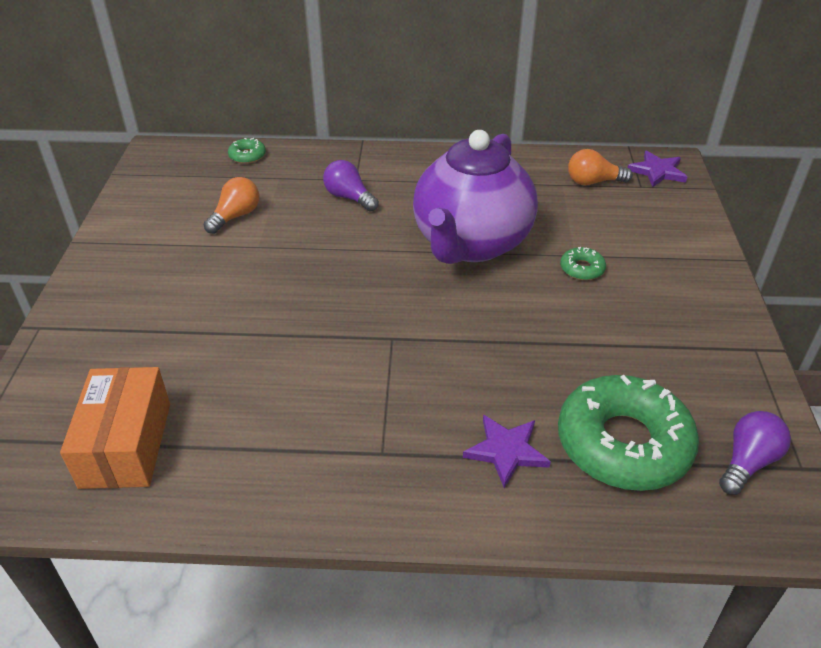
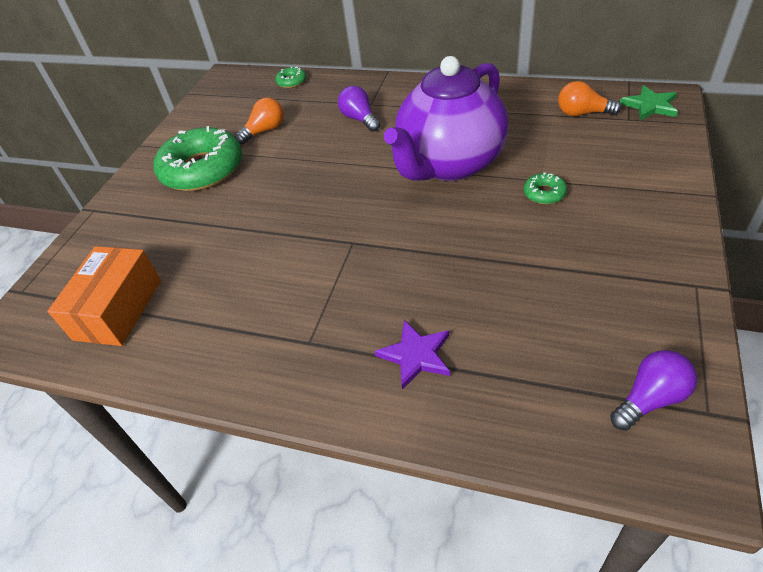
camera: 20 degrees right, 5 degrees up
(623, 443) = (528, 363): green donut -> green donut (202, 169)
(657, 171) = (650, 106): purple star -> green star

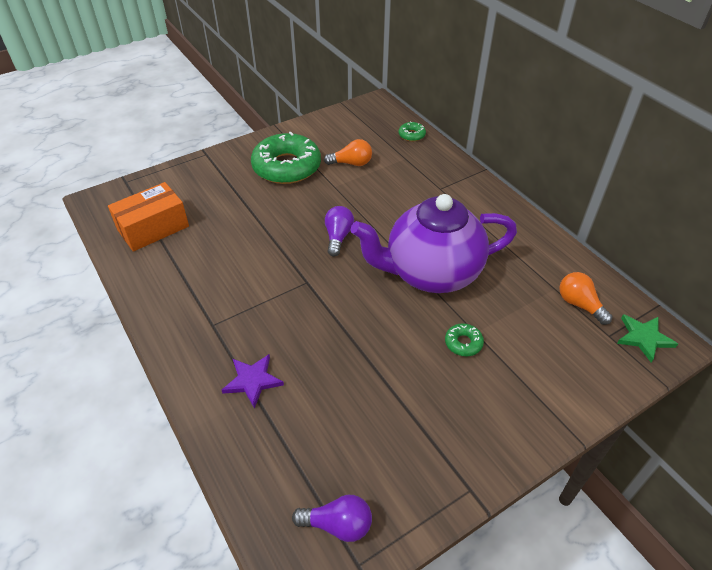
camera: 35 degrees right, 0 degrees up
(360, 119) = (418, 196): purple light bulb -> purple light bulb (338, 237)

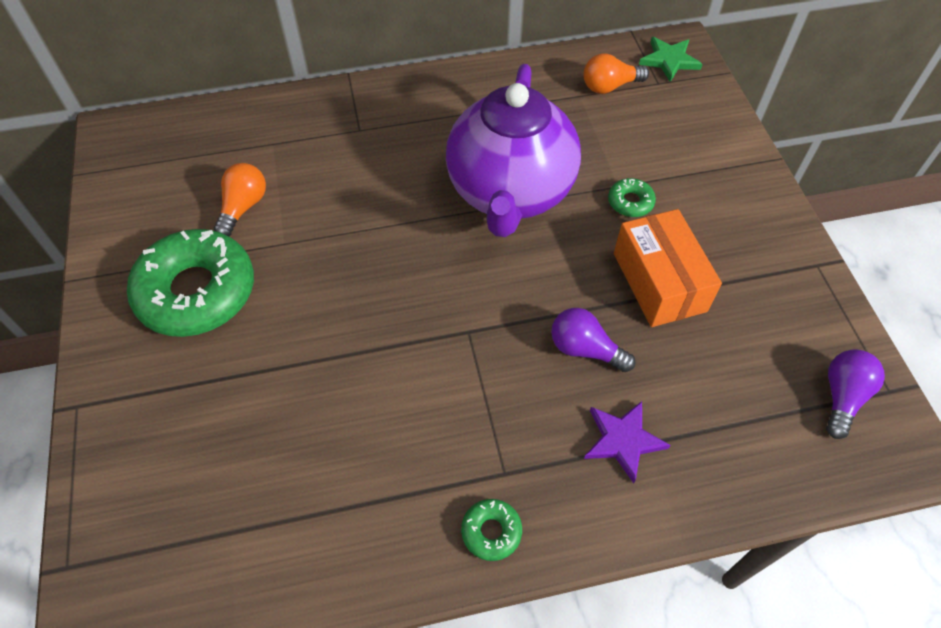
camera: 70 degrees left, 10 degrees up
(153, 228) = (237, 531): orange box -> orange box (659, 282)
(338, 237) = (396, 269): purple light bulb -> purple light bulb (585, 349)
(411, 135) = (225, 119): green donut -> green donut (491, 531)

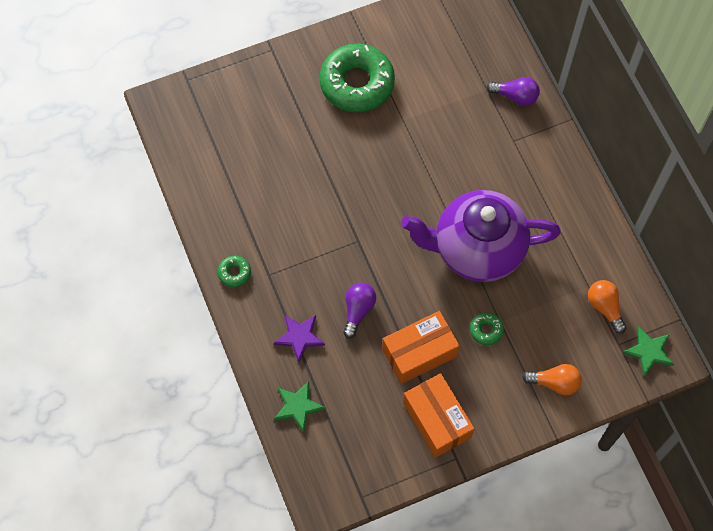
camera: 80 degrees right, 10 degrees up
(243, 207) = (427, 89): orange light bulb -> orange light bulb (554, 383)
(745, 461) = (298, 406): none -> green star
(762, 277) = (437, 420): none -> orange box
(842, 397) = (352, 467): purple light bulb -> purple light bulb (515, 96)

